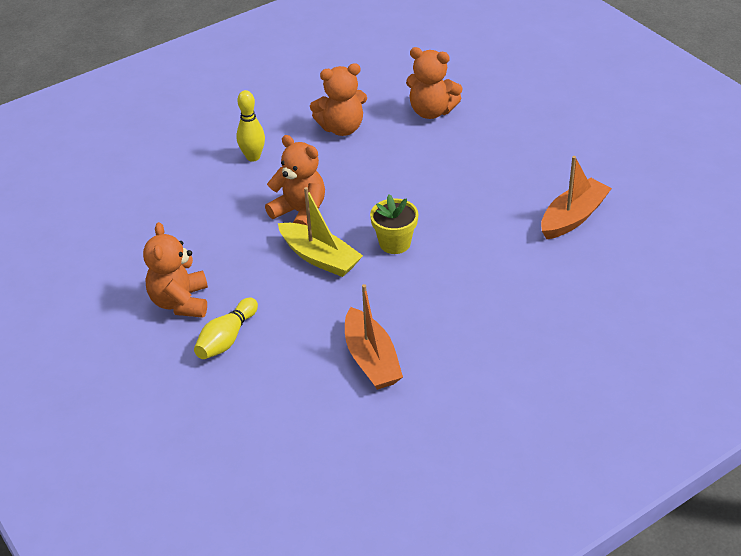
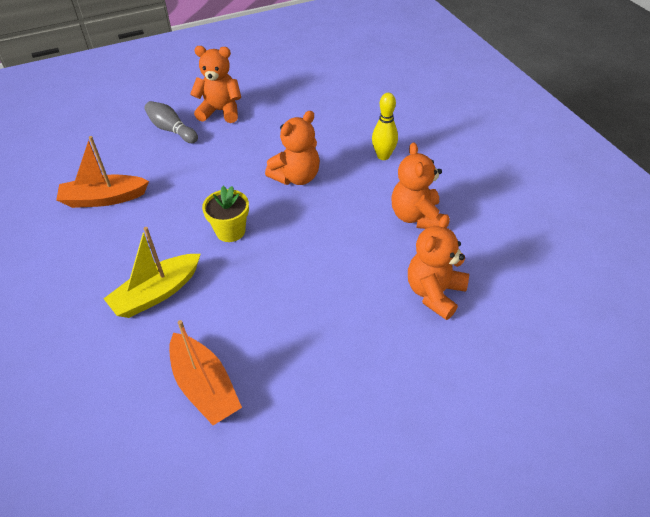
camera: 100 degrees right, 5 degrees up
(227, 339) = (171, 130): yellow bowling pin -> grey bowling pin
(320, 258) = (233, 183): yellow boat -> yellow boat (157, 293)

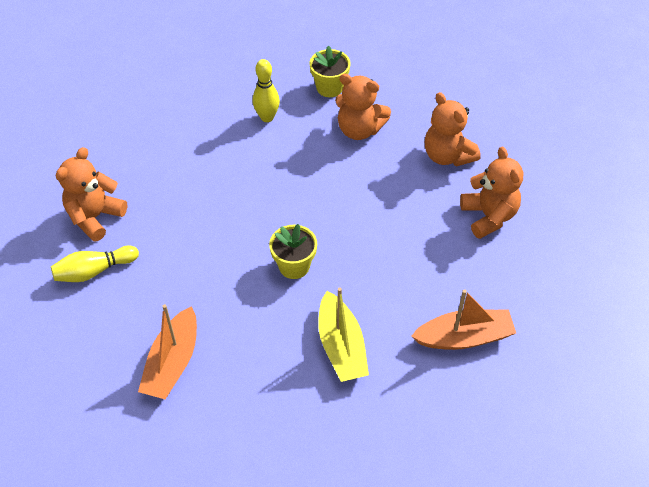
camera: 65 degrees left, 5 degrees up
(171, 130) = (94, 271): grey bowling pin -> yellow bowling pin
(296, 177) = (252, 191): orange teddy bear -> orange teddy bear (489, 216)
(451, 179) = (329, 87): none -> yellow flower pot

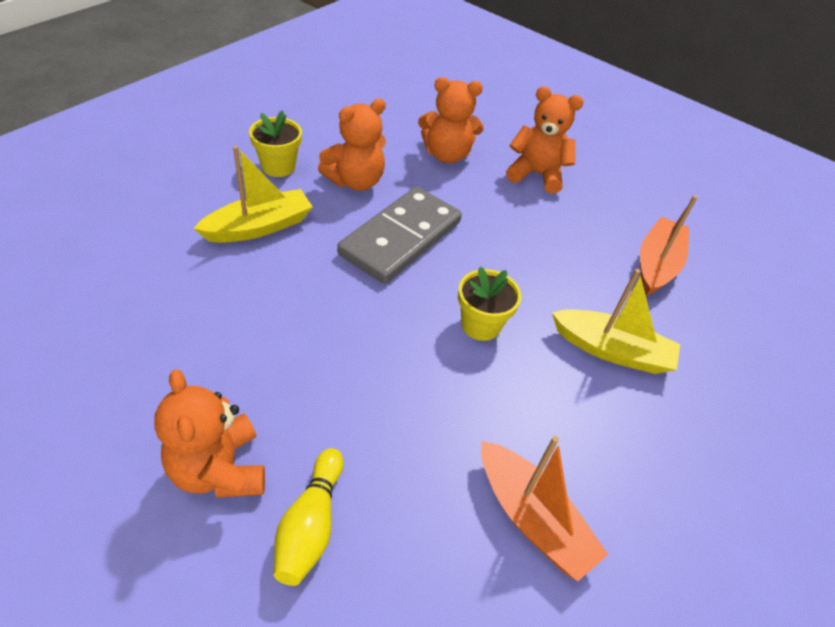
camera: 60 degrees left, 5 degrees down
(267, 117) = (259, 227): yellow bowling pin -> yellow boat
(330, 184) = (400, 238): none -> grey domino

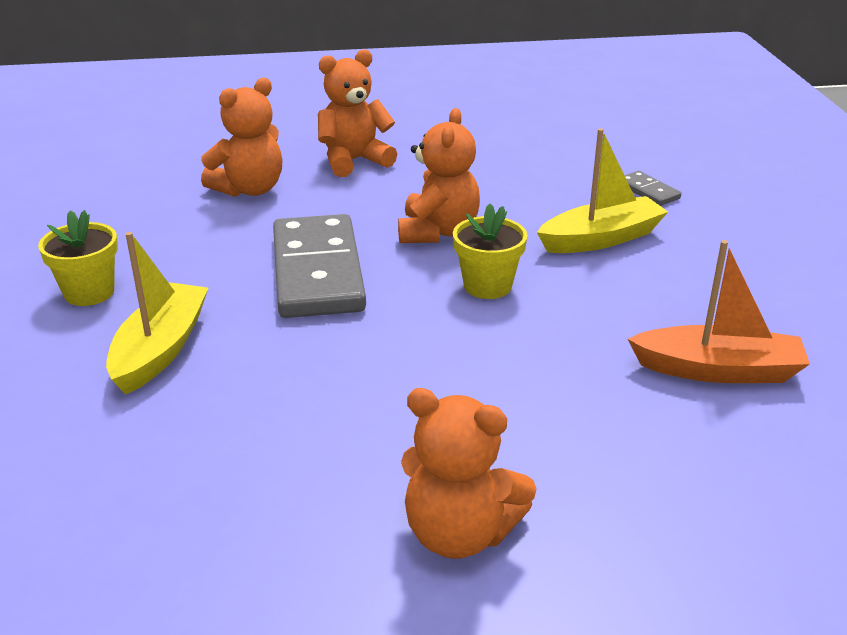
camera: 40 degrees left, 15 degrees down
(310, 525) = (593, 501): yellow bowling pin -> none
(355, 181) = (196, 257): orange teddy bear -> orange teddy bear (438, 232)
(656, 264) = (542, 168): orange boat -> none
(710, 340) = (648, 191): none -> grey domino

